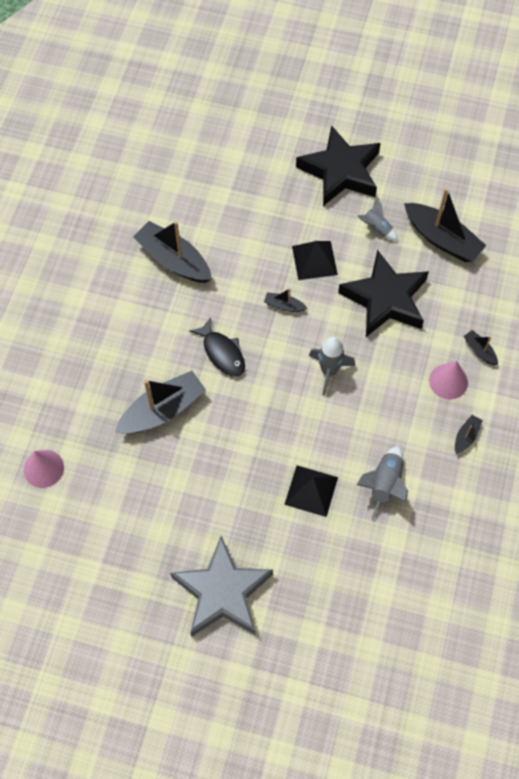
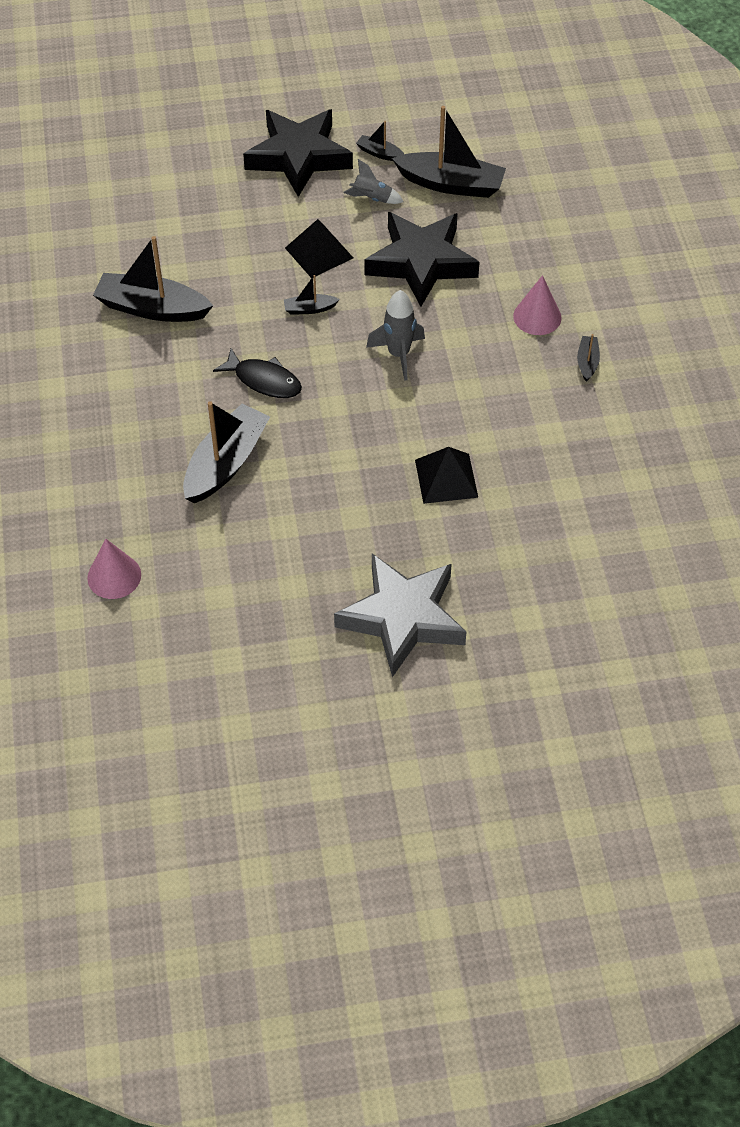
camera: 25 degrees left, 10 degrees down
(384, 484) = (525, 441): grey rocket -> none
(479, 350) = (554, 275): black boat -> black boat (379, 153)

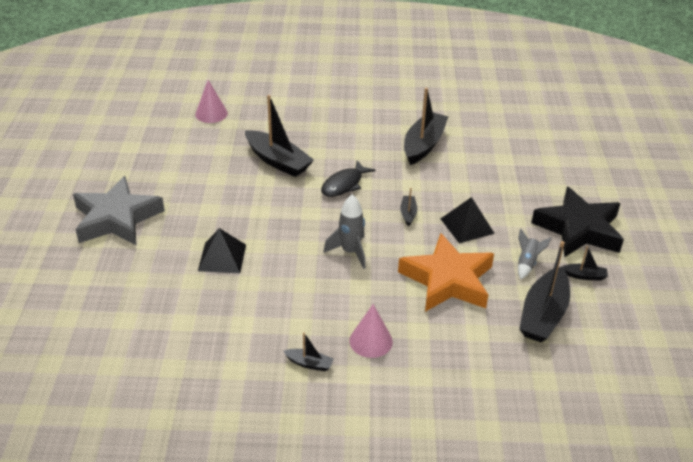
camera: 100 degrees right, 15 degrees down
(379, 153) = (584, 276): black boat -> black boat turned 60 degrees clockwise
(421, 263) = (447, 280): black star -> orange star

